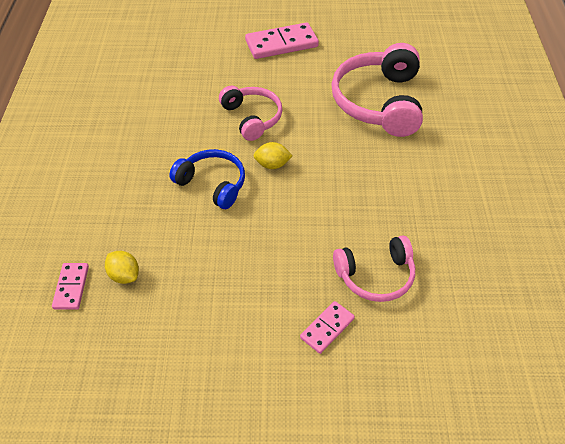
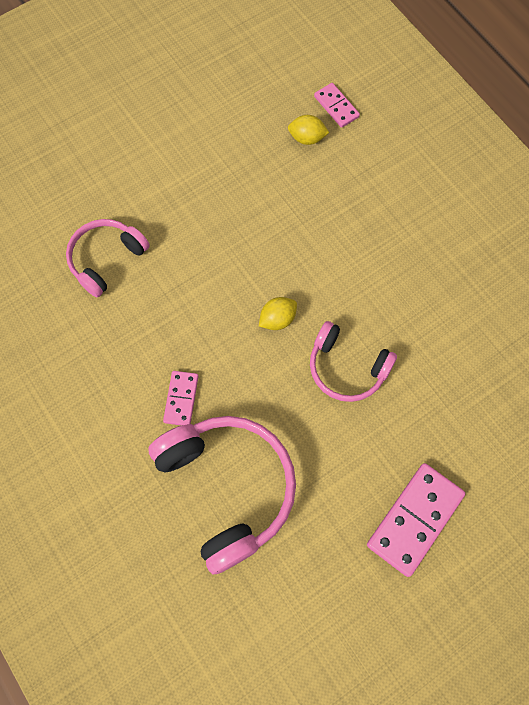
camera: 145 degrees right, 20 degrees up
(212, 184) = (314, 261): blue headphones -> none
(327, 328) = (119, 192): pink domino -> pink domino (181, 399)

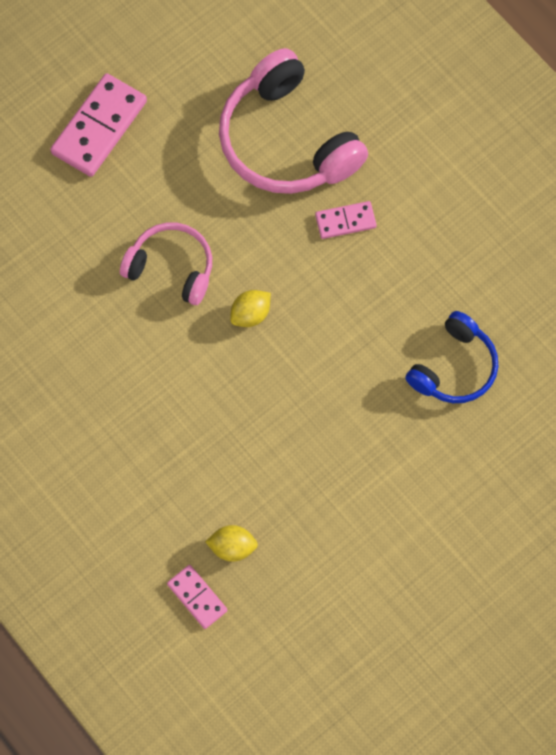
camera: 175 degrees right, 0 degrees up
(106, 259) = (454, 367): pink headphones -> blue headphones
(181, 399) = (345, 221): pink domino -> pink domino turned 75 degrees clockwise

